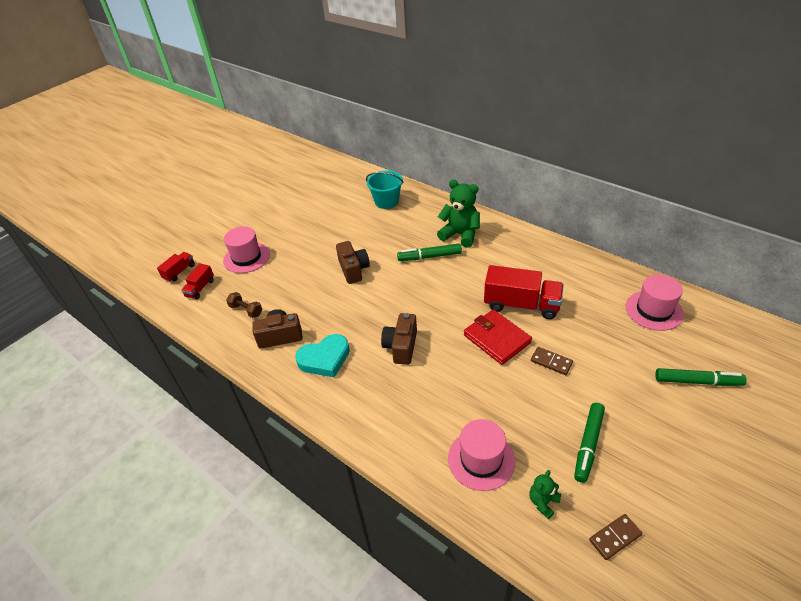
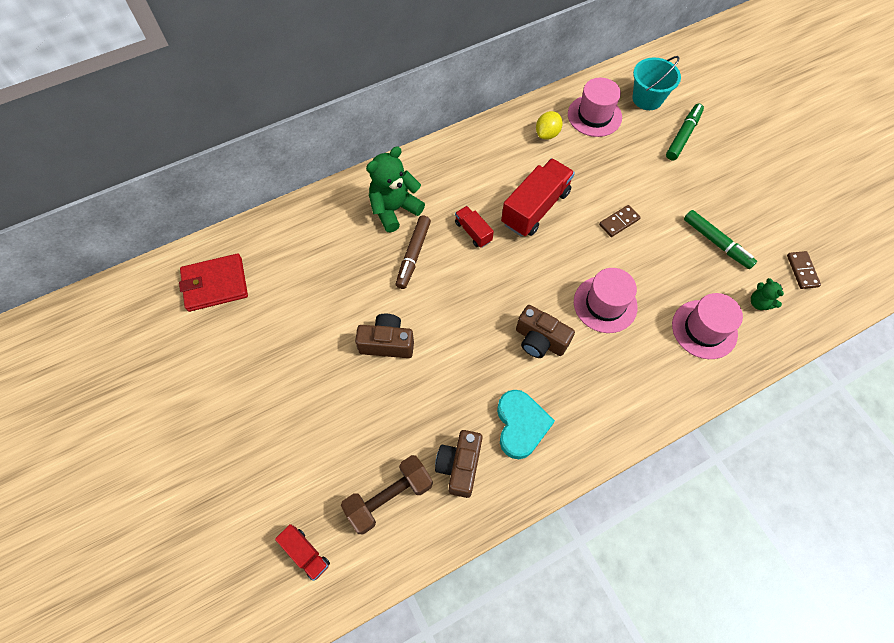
camera: 70 degrees left, 20 degrees up
(179, 272) = (247, 580): red truck -> red truck (473, 232)
(246, 257) = (277, 470): pink hat -> pink hat (605, 304)
(246, 310) = (389, 497): brown dumbbell -> brown dumbbell, size x1.69
(386, 201) = (275, 257): turquoise bucket -> turquoise bucket (647, 99)
(429, 256) = (413, 255): green marker -> brown marker
(497, 339) = (570, 250): red wallet -> red wallet (215, 284)
(603, 287) = (547, 134): none -> yellow lemon

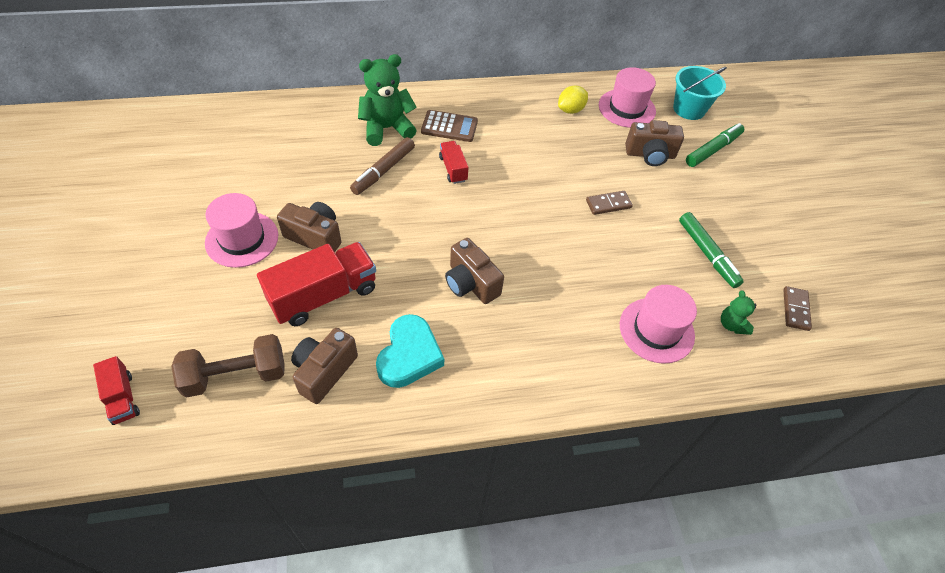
camera: 15 degrees right, 10 degrees down
(215, 284) = (185, 139): red wallet -> none
(449, 188) = (449, 127): none -> brown calculator
(535, 208) = (527, 167): red truck -> red truck (324, 295)
(605, 304) = (557, 272): pink hat -> pink hat (242, 239)
(633, 159) = (650, 155): none -> brown camera

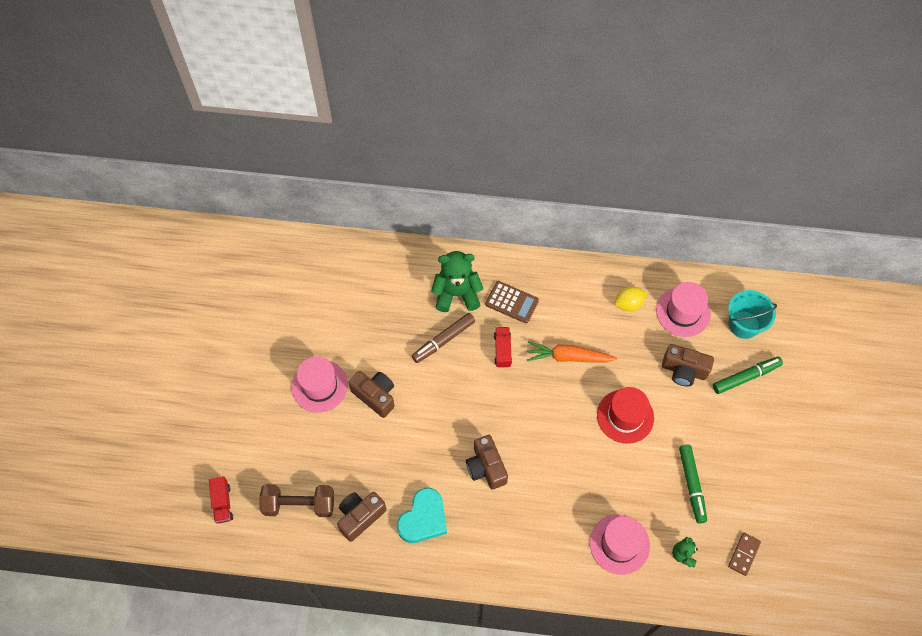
camera: 20 degrees right, 10 degrees up
(324, 295) = (372, 452): red truck -> none
(527, 163) = (568, 357): none -> orange carrot
(608, 204) = (625, 416): brown domino -> red hat

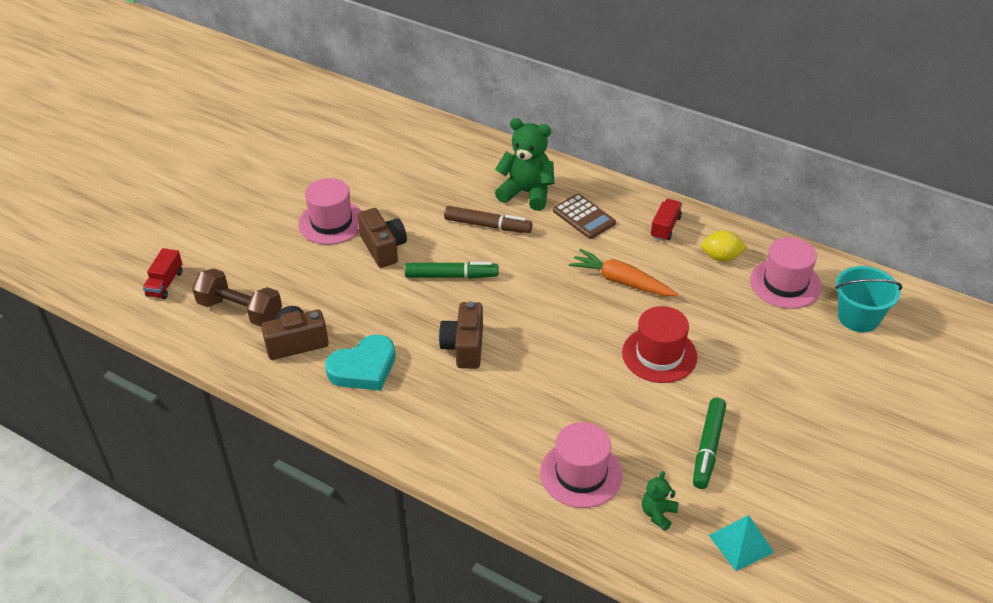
camera: 25 degrees right, 20 degrees down
(443, 340) = (487, 225): brown marker -> brown marker turned 150 degrees counterclockwise
(502, 350) = (548, 253): red truck -> red truck (665, 227)
(683, 371) = (757, 336): brown camera -> none
(743, 554) = (741, 543): brown domino -> turquoise pyramid
(746, 377) = (836, 367): green marker -> green marker (451, 276)

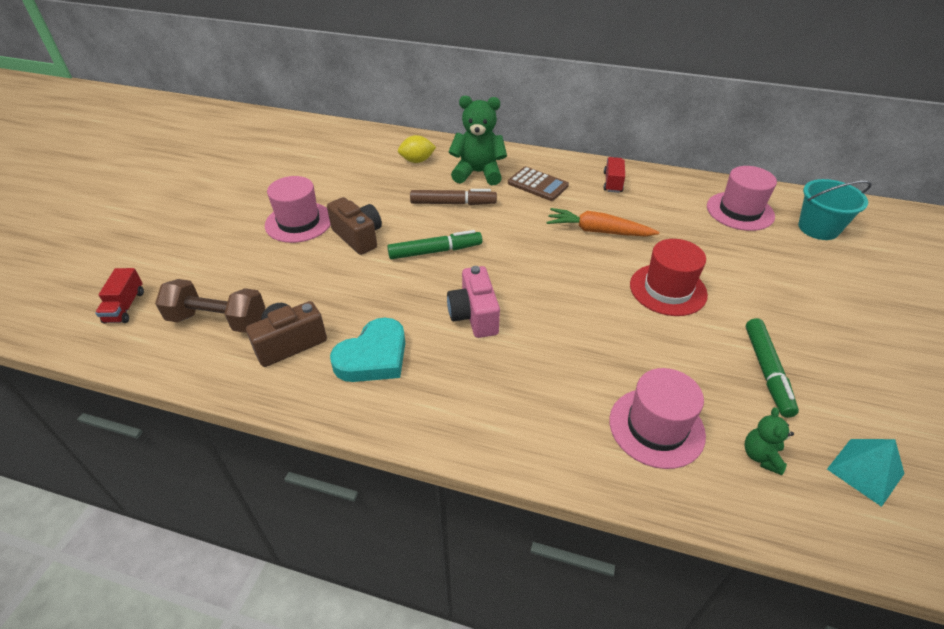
camera: 15 degrees left, 0 degrees up
(464, 347) = (474, 316): brown camera -> pink camera
(721, 257) = (673, 199): yellow lemon -> yellow lemon (417, 161)

